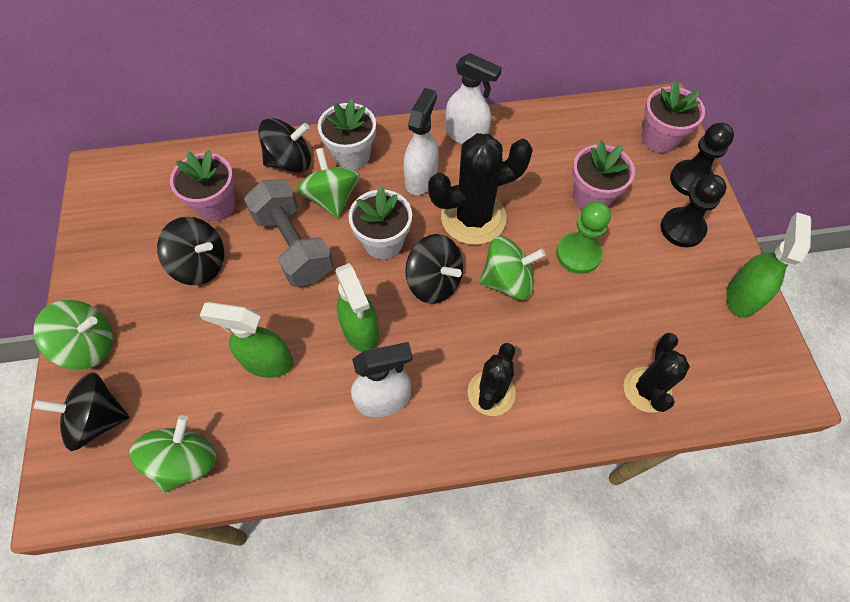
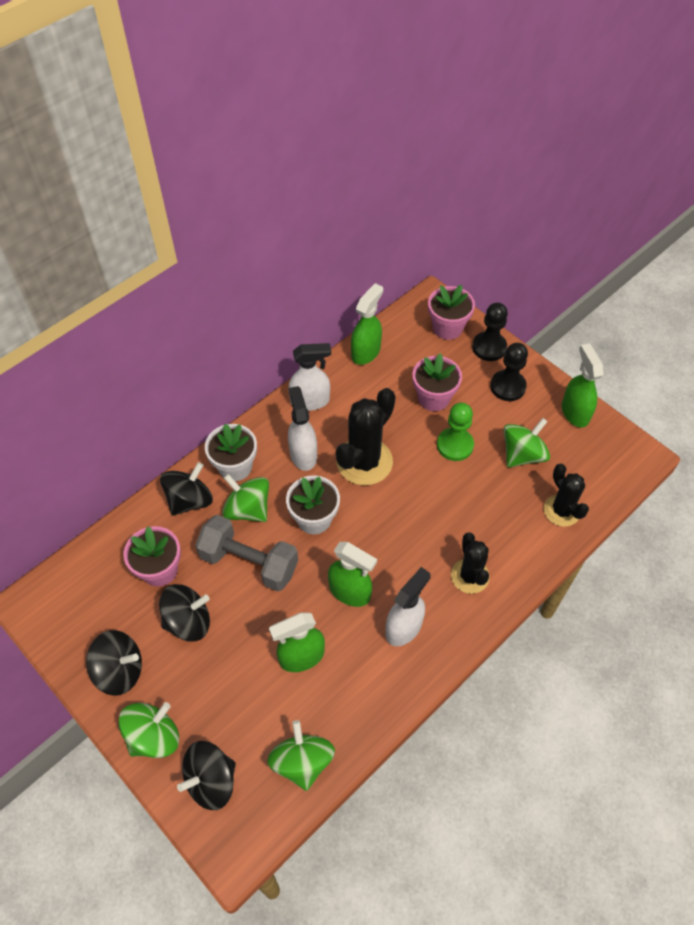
camera: 35 degrees left, 5 degrees down
(434, 282) = (373, 525): black spinning top -> black spinning top (120, 670)
(507, 281) = (422, 493): green spinning top -> green spinning top (522, 454)
(556, 119) = (366, 352): none -> green spray bottle

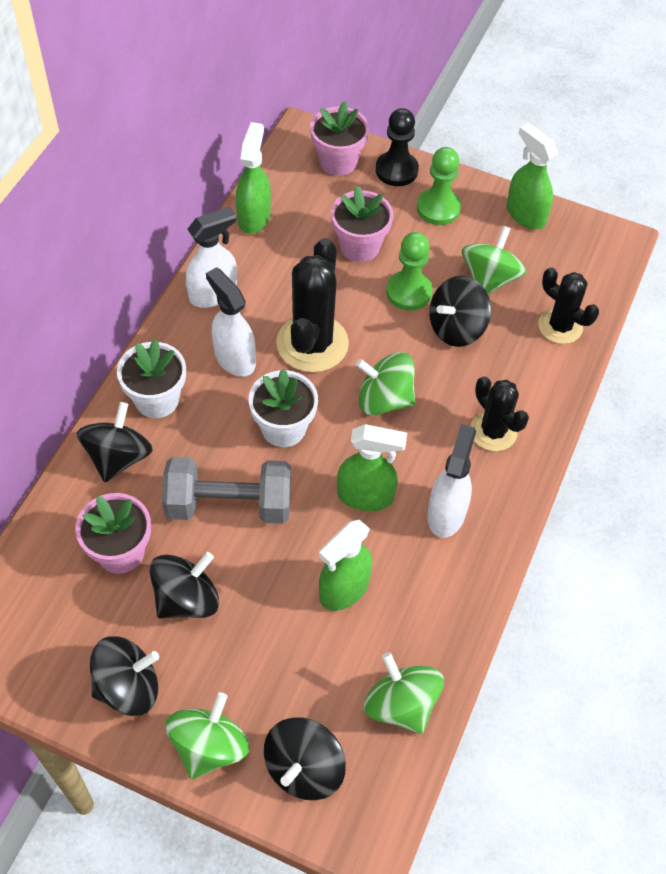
camera: 25 degrees left, 0 degrees up
(248, 509) = (197, 443): green spinning top -> green spinning top (384, 399)
(478, 485) = (456, 328): none -> black spinning top
(508, 387) = (438, 208): black pawn -> green pawn

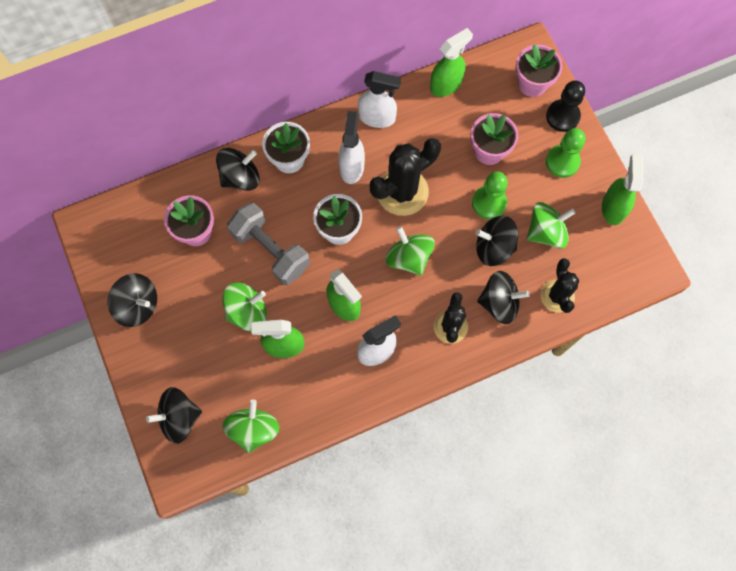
camera: 45 degrees right, 15 degrees up
(187, 599) = (204, 284): black spinning top -> black spinning top (499, 303)
(209, 746) = (147, 368): green spinning top -> green spinning top (247, 312)

